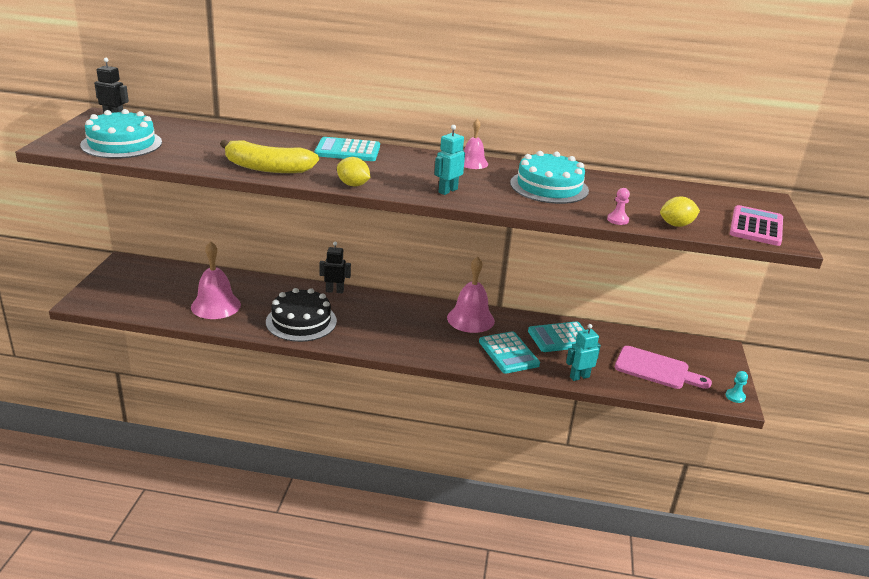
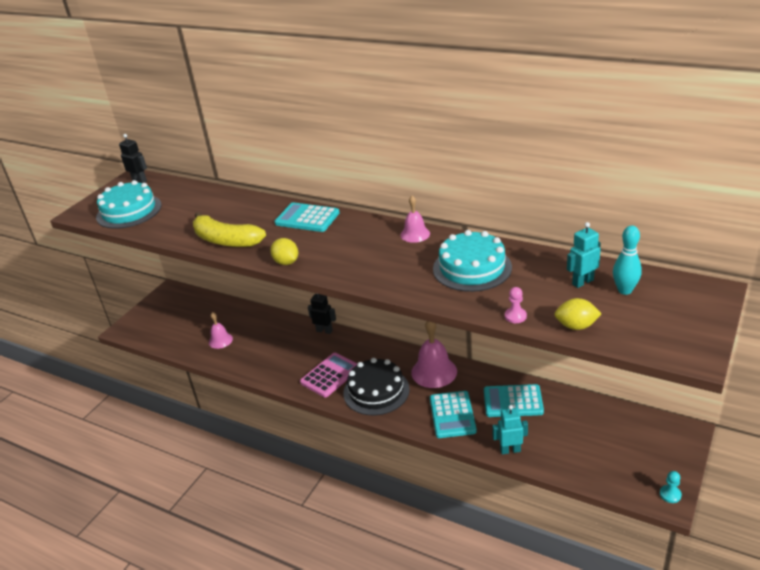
camera: 25 degrees right, 5 degrees up
(216, 305) = (220, 340): pink bell -> pink bell, size x0.58
(301, 321) = (282, 362): black cake -> black cake (376, 391)
(447, 191) = (368, 271): turquoise robot -> turquoise robot (582, 282)
(656, 369) = (597, 450): pink cutting board -> none
(697, 200) = (624, 290): none -> turquoise bowling pin
(756, 227) = (670, 333): pink calculator -> pink calculator (330, 375)

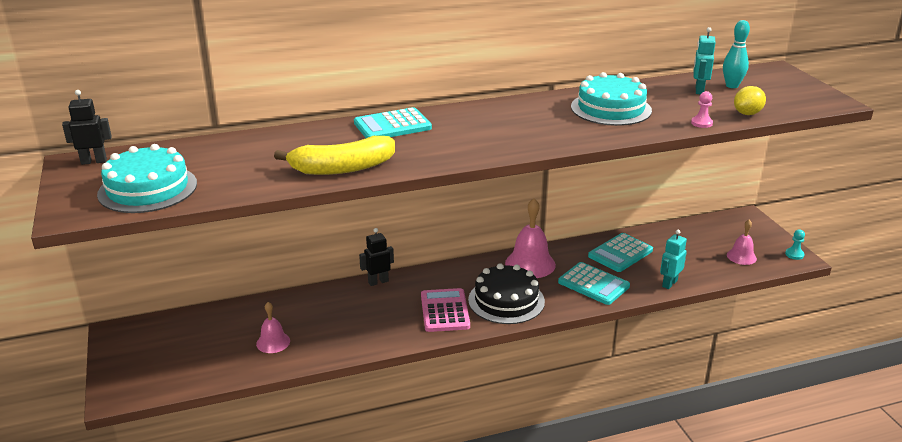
camera: 50 degrees left, 5 degrees down
(286, 262) = (447, 160): yellow lemon -> none
(415, 234) = (519, 104): pink bell -> pink bell (741, 256)

